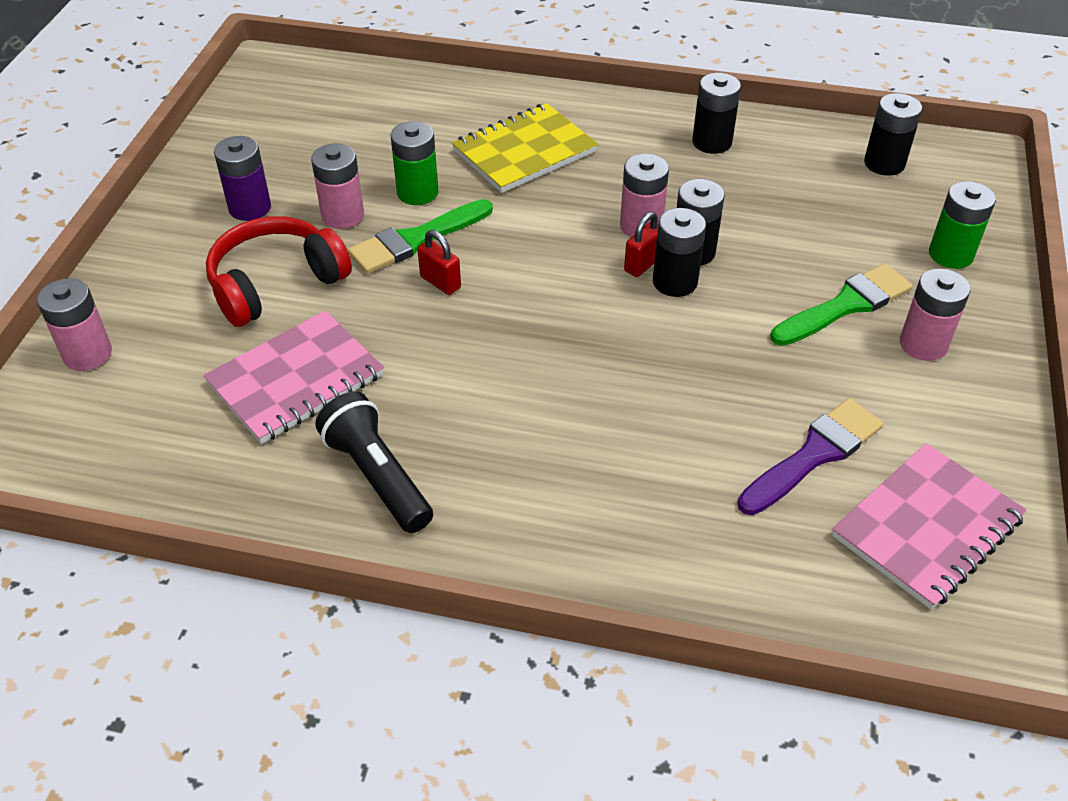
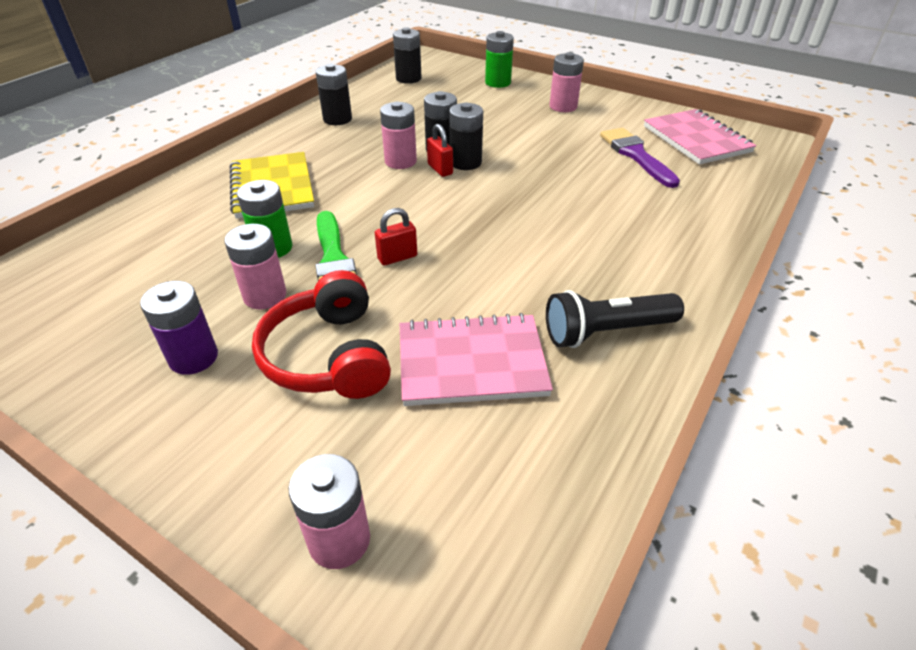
camera: 70 degrees left, 5 degrees down
(296, 380) = (471, 362): pink notebook -> pink notebook turned 75 degrees counterclockwise
(846, 305) = (520, 118): green brush -> none

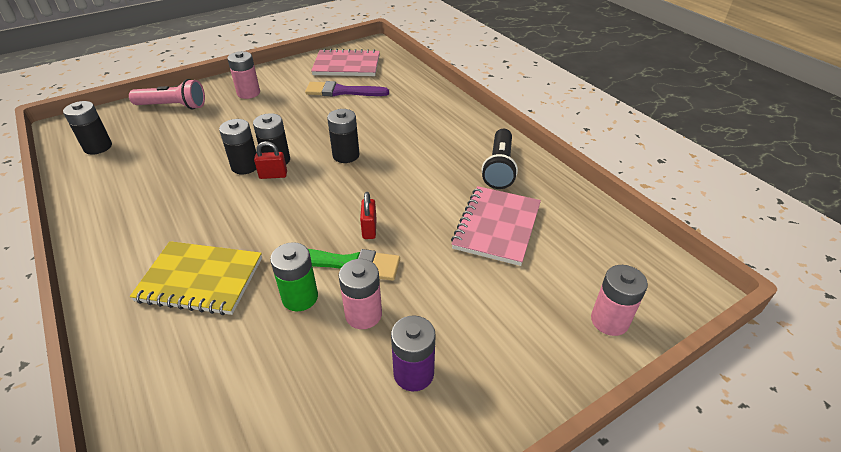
camera: 65 degrees left, 0 degrees up
(329, 356) = (455, 291): red headphones -> none
(337, 119) = (119, 209): black battery -> black battery (346, 155)
(400, 161) = (239, 192): pink battery -> none
(498, 83) = (173, 106): green battery -> pink flashlight

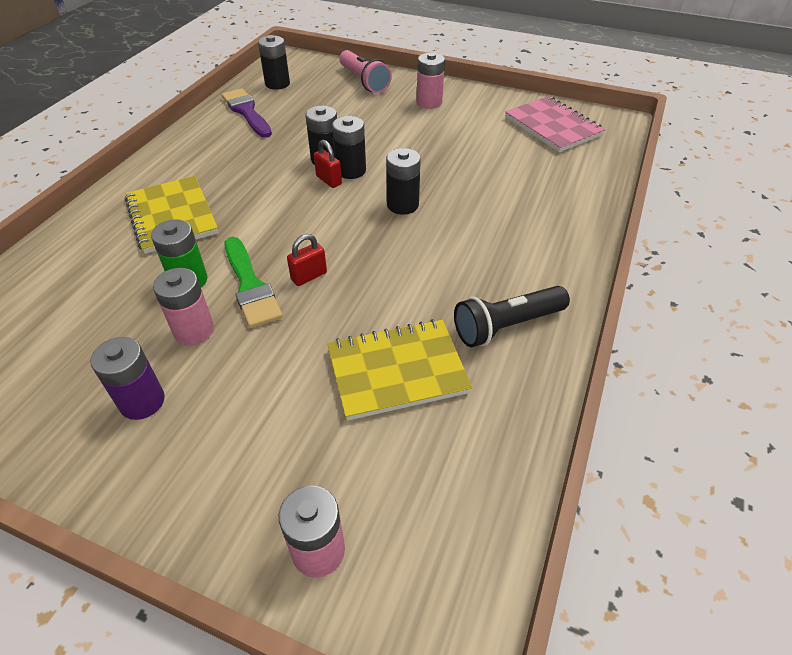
camera: 55 degrees right, 5 degrees up
(342, 91) = (503, 148): purple brush -> purple brush (246, 112)
(496, 227) = (397, 371): pink notebook -> yellow notebook

